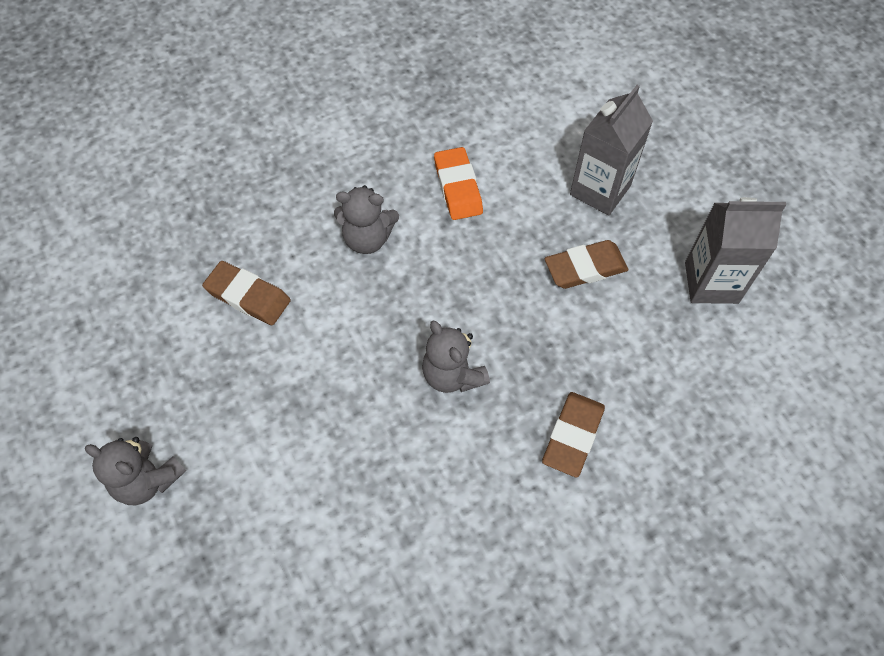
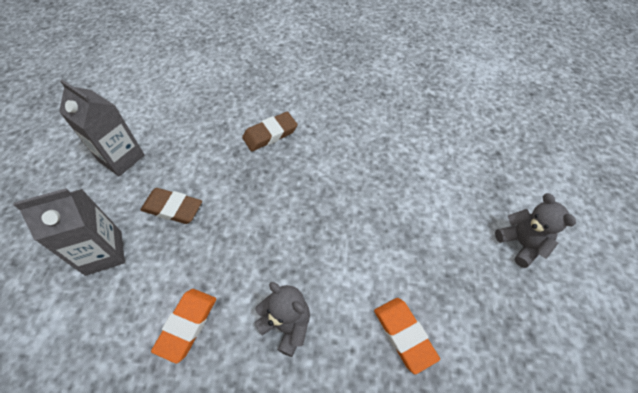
camera: 145 degrees left, 5 degrees down
(248, 296) = (404, 335): brown eraser -> orange eraser
(452, 375) = (304, 196): grey teddy bear -> none

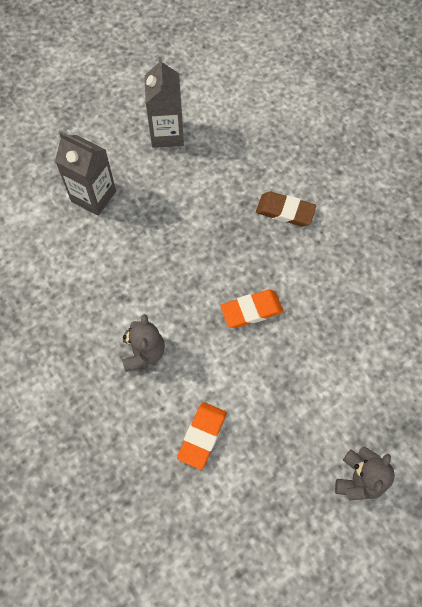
camera: 50 degrees right, 10 degrees up
(173, 208) = (160, 205): brown eraser -> none
(187, 325) = (92, 291): orange eraser -> orange eraser (251, 310)

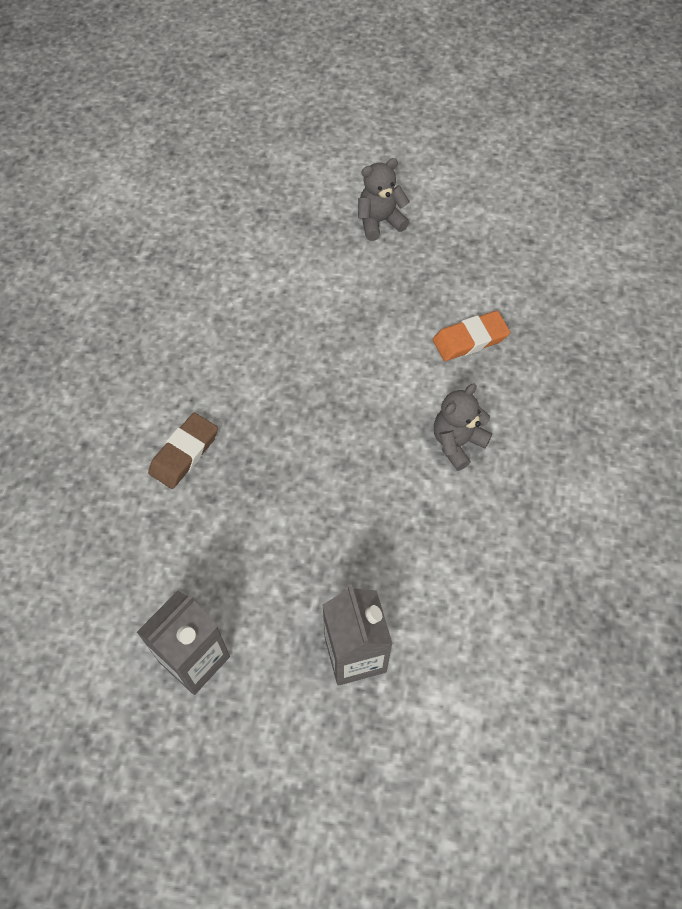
camera: 135 degrees left, 5 degrees down
(251, 310) = (322, 394): orange eraser -> none
(285, 211) = (184, 453): brown eraser -> brown eraser turned 60 degrees clockwise

